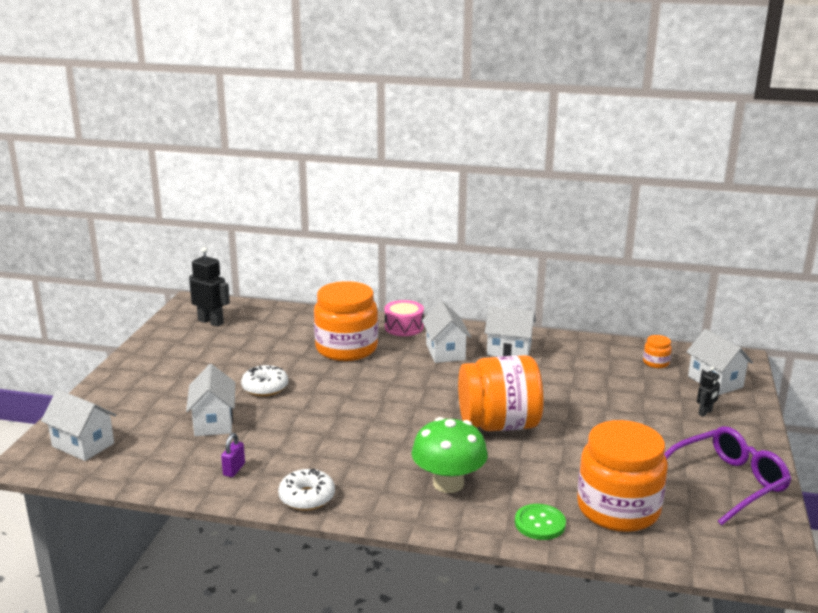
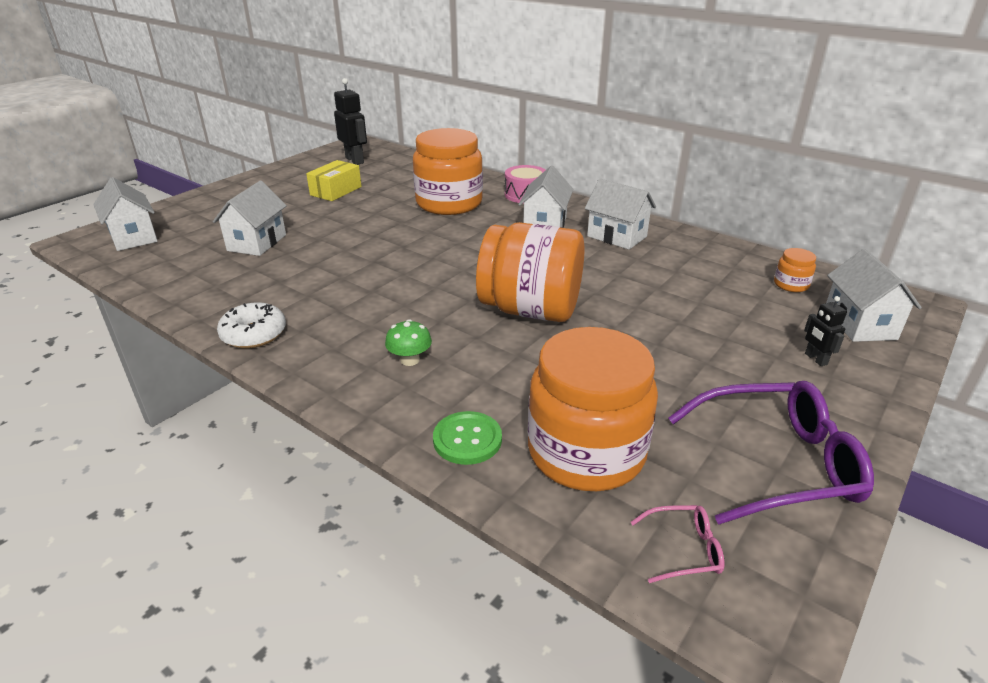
camera: 25 degrees right, 10 degrees up
(229, 357) = (336, 191): none -> yellow box
(234, 469) = (222, 289): purple padlock -> none
(265, 387) = (336, 222): white donut -> none
(448, 483) = (410, 360): green mushroom -> green mushroom, size x0.49
(705, 412) = (815, 359): black robot -> black robot turned 90 degrees clockwise
(713, 544) = (683, 549): none -> pink glasses

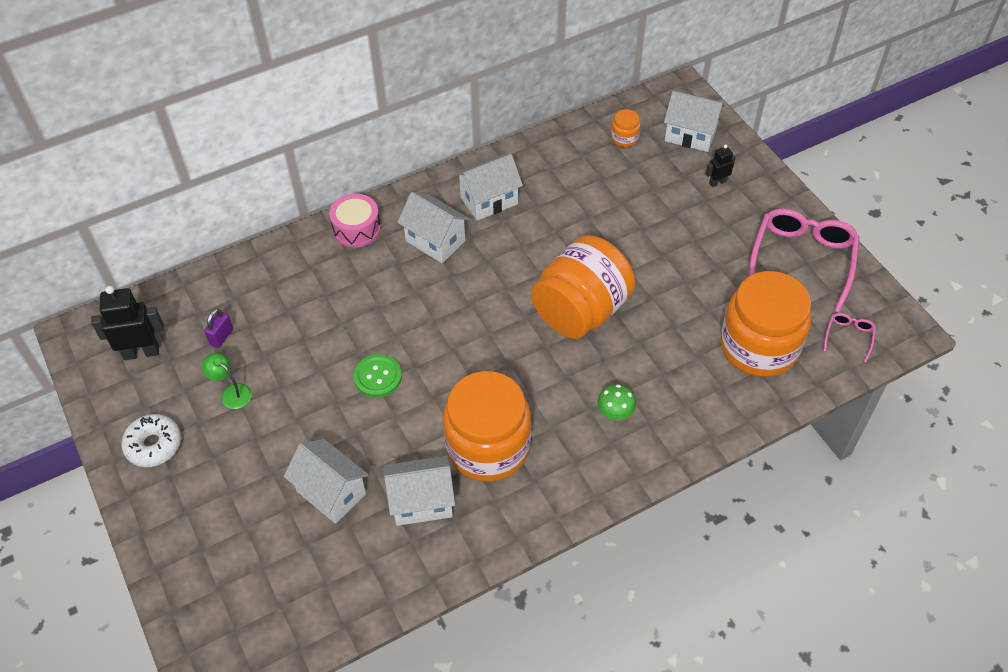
camera: 65 degrees left, 20 degrees up
(133, 237) = (240, 619): white house -> white house (422, 502)
(254, 334) = (524, 517): white donut -> white donut (154, 445)
(336, 191) = (231, 393): yellow box -> green lamp
(384, 177) = (221, 337): none -> purple padlock
(449, 203) = (336, 298): orange jar -> orange jar (488, 447)
(467, 439) = (723, 405): green button -> green button (377, 377)
(776, 463) = (801, 261): purple glasses -> pink glasses
(815, 359) = (717, 182): black robot -> black robot turned 150 degrees clockwise

